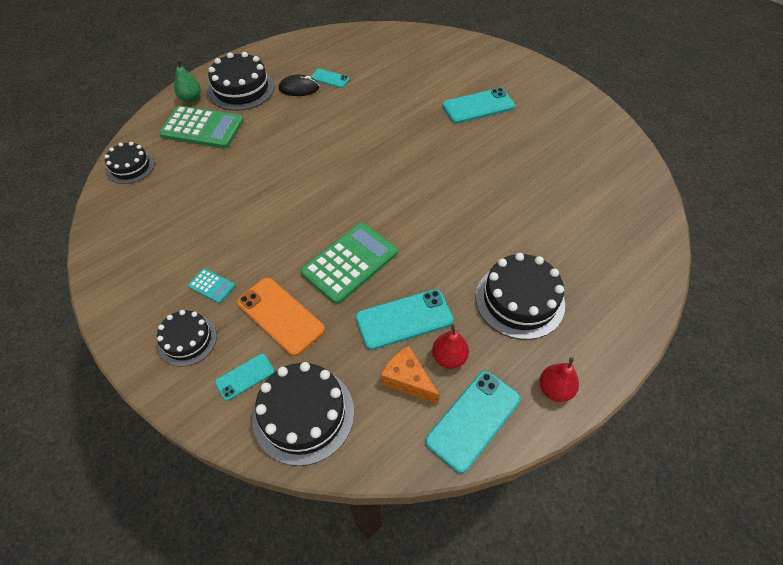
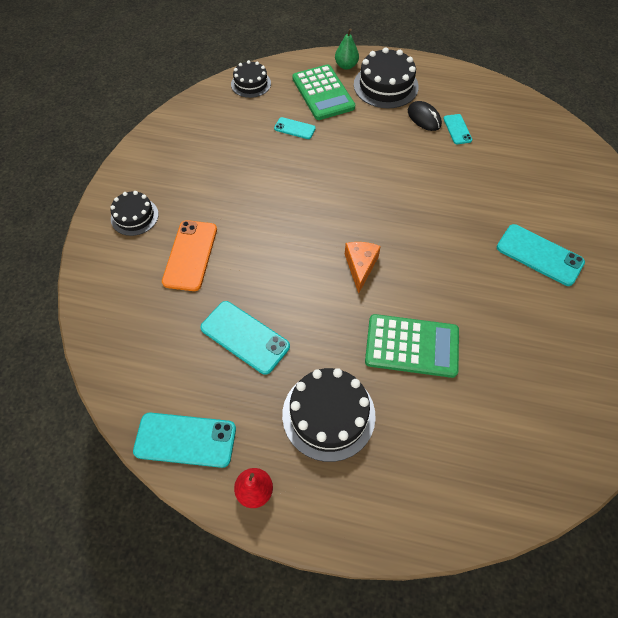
camera: 55 degrees right, 5 degrees up
(212, 286) = (186, 199): turquoise calculator -> none
(245, 377) = (128, 268): turquoise phone -> turquoise phone (294, 128)
(303, 414) = (120, 321): black cake -> none
(350, 263) = (271, 267): green calculator -> green calculator (412, 346)
(407, 380) = (191, 372): orange cheese -> orange cheese (360, 266)
(449, 357) = (231, 390): red pear -> none

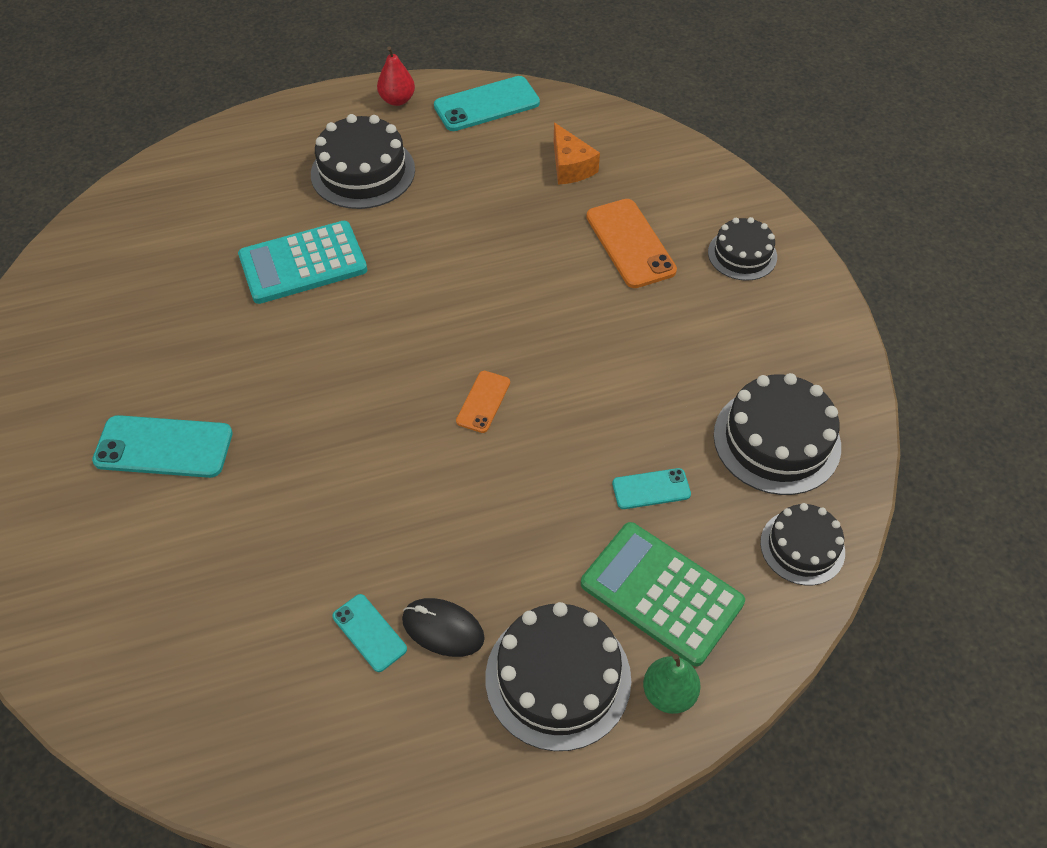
camera: 150 degrees right, 5 degrees down
(219, 122) = (776, 440): none -> black cake
(245, 337) = (496, 196): turquoise phone -> none
(347, 201) = (483, 402): none -> orange phone
(360, 266) = (411, 321): orange cheese -> orange cheese (570, 166)
(412, 346) = (303, 263): green calculator -> turquoise calculator

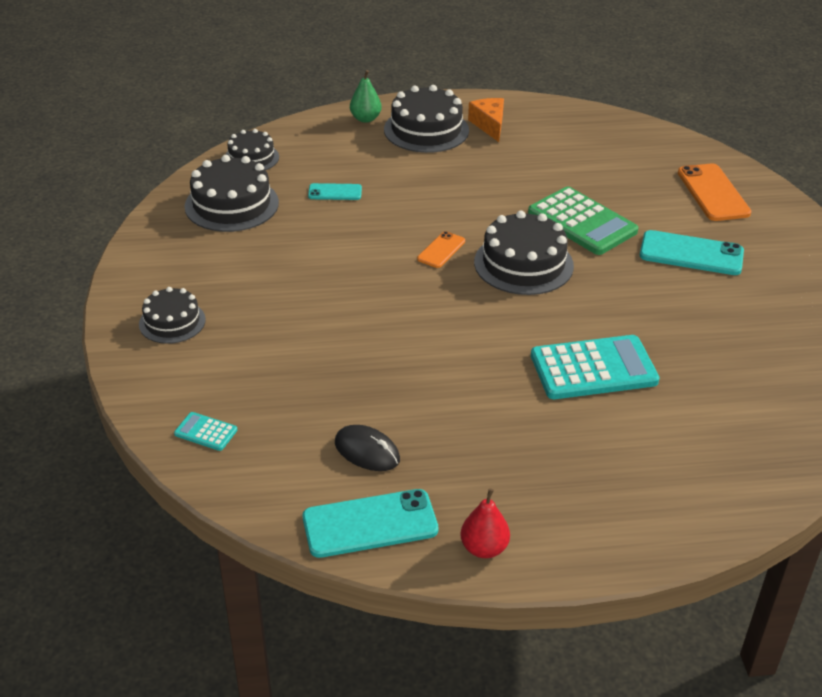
camera: 170 degrees left, 15 degrees down
(363, 172) = (532, 455): black cake -> black cake (523, 264)
(369, 633) = (535, 156): turquoise phone -> none
(443, 629) = (490, 153): black mouse -> black mouse (367, 451)
(570, 166) = (297, 429): orange cheese -> orange cheese (489, 125)
(630, 243) = (271, 344): orange phone -> orange phone (713, 193)
(647, 153) = (206, 432): none -> turquoise calculator
(661, 593) = (351, 151): green calculator -> green calculator (582, 222)

